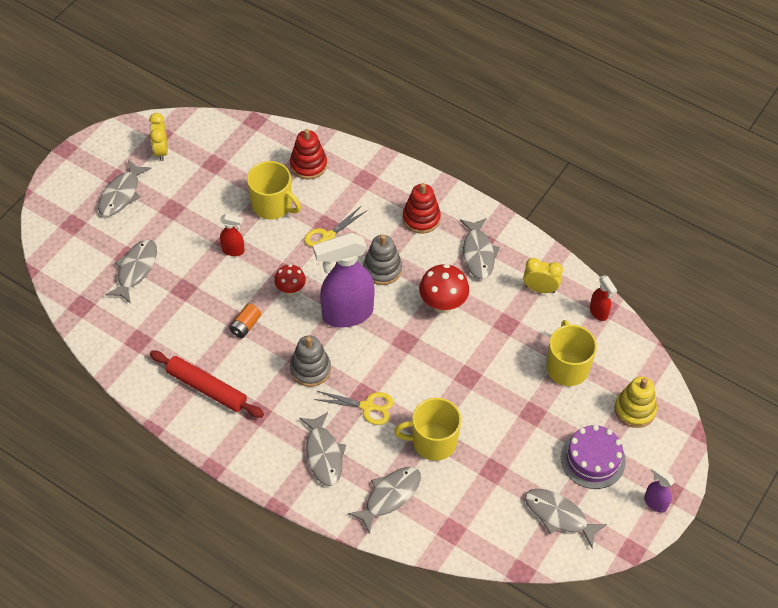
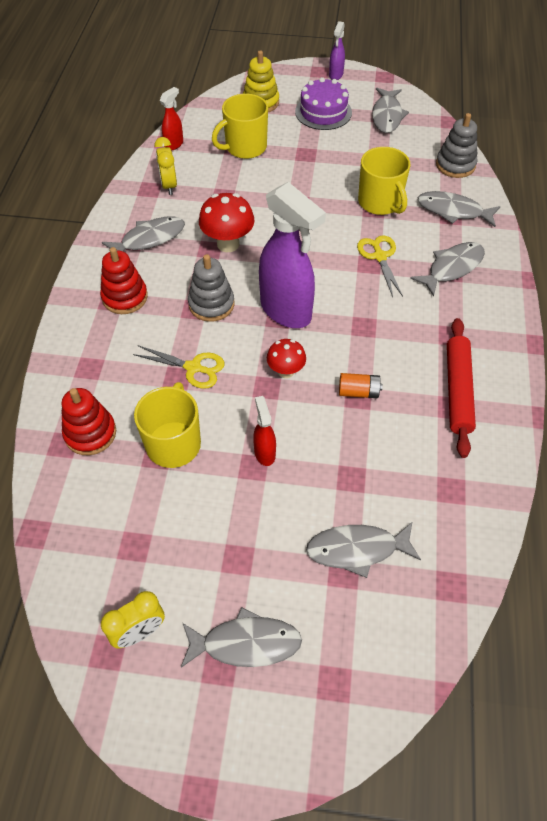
camera: 115 degrees left, 0 degrees up
(310, 369) = (371, 314): grey stacking toy -> grey stacking toy (455, 165)

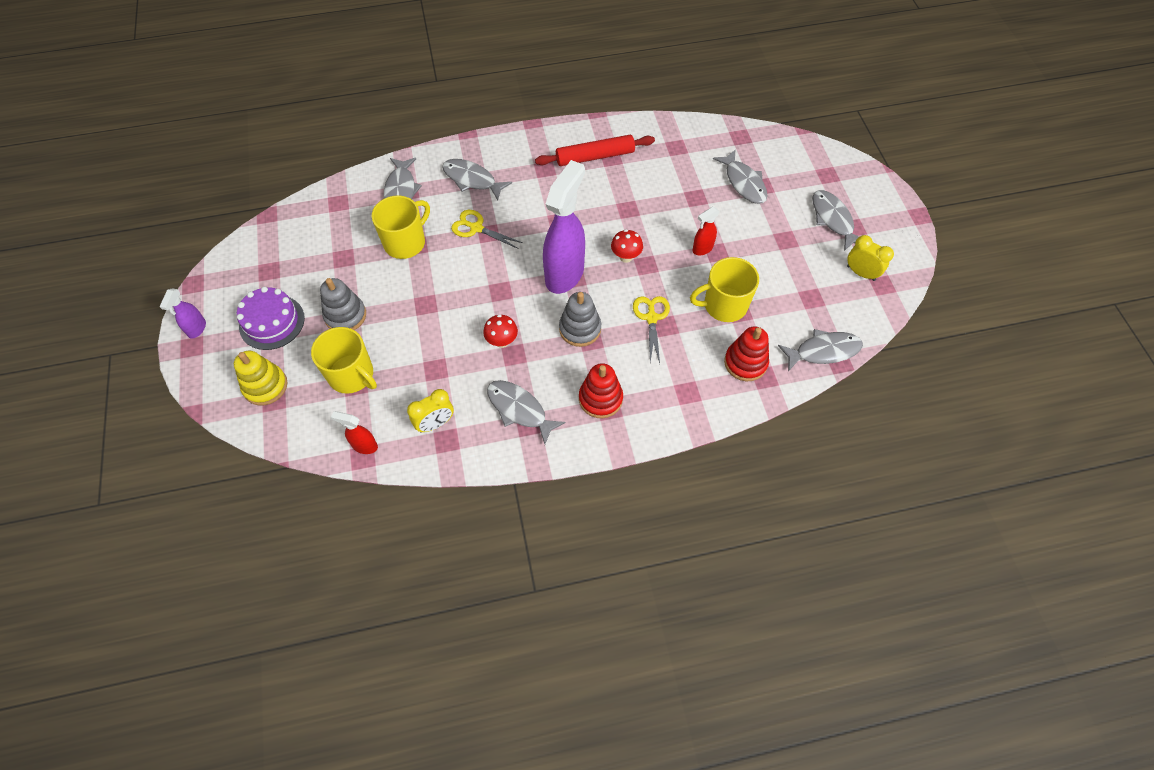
camera: 110 degrees left, 5 degrees up
(228, 244) = (502, 341): red mushroom -> red mushroom, size x0.63
(336, 75) = (197, 329): purple spray bottle -> purple spray bottle turned 105 degrees clockwise
(358, 392) = (623, 209): orange battery -> none
(379, 256) = (476, 228): yellow scissors -> yellow scissors turned 60 degrees clockwise
(387, 116) = (267, 266): grey fish -> grey fish (823, 351)
(455, 165) = (335, 199): grey stacking toy -> grey stacking toy (345, 315)

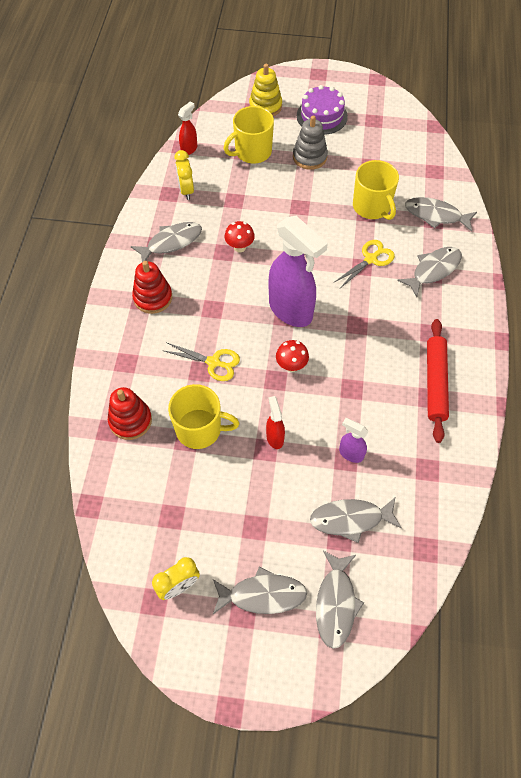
camera: 110 degrees right, 0 degrees up
(197, 329) = (333, 78): purple spray bottle -> purple spray bottle (350, 453)
(580, 329) = (227, 304): grey stacking toy -> none
(724, 305) = (200, 429): yellow mug -> yellow mug turned 90 degrees clockwise
(823, 351) = (108, 496): grey fish -> grey fish (336, 603)

